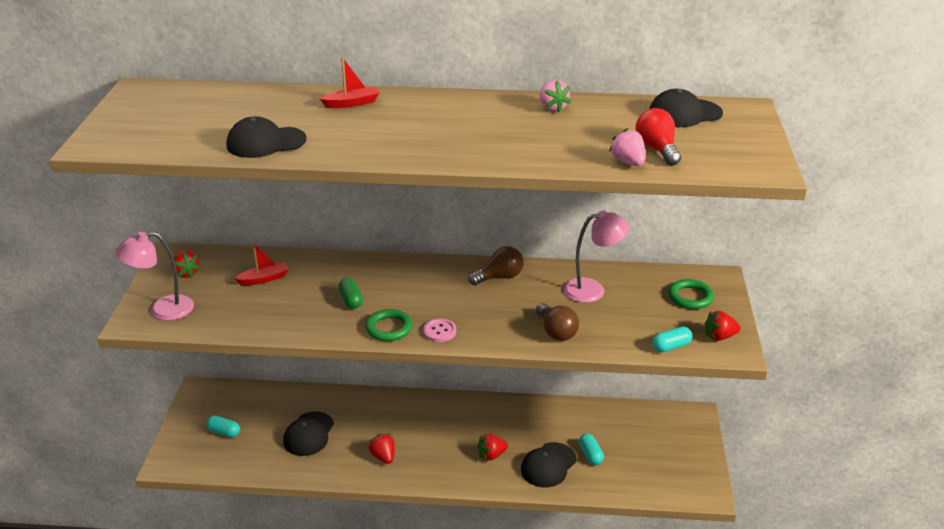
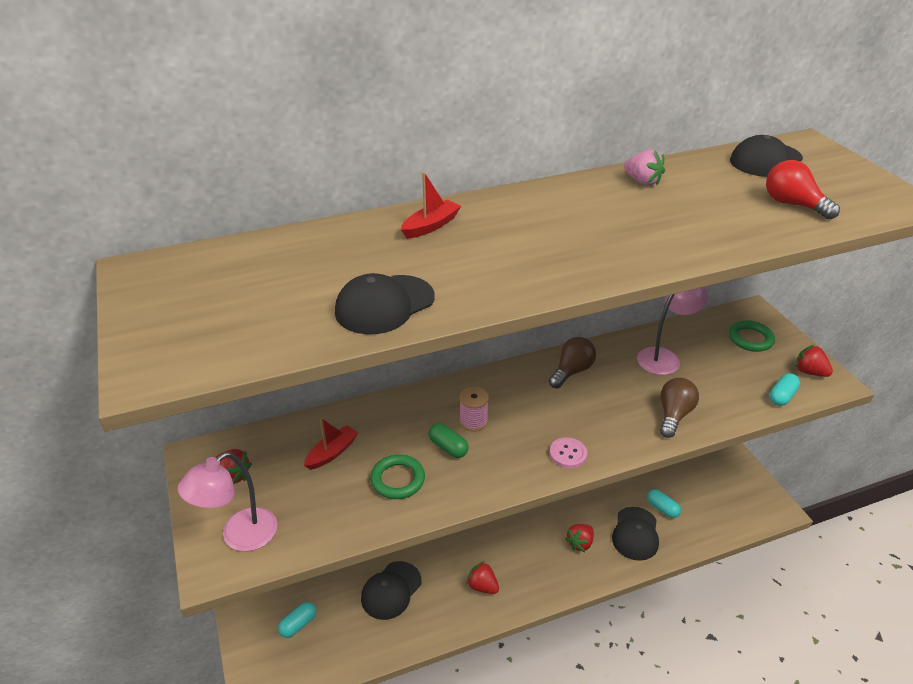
camera: 25 degrees left, 5 degrees up
(224, 432) = (298, 624): turquoise capsule -> turquoise capsule turned 45 degrees counterclockwise
(308, 434) = (391, 590): black cap -> black cap turned 45 degrees clockwise
(386, 289) = (473, 421): none -> pink spool
(389, 328) = (515, 468): green ring -> green ring (397, 479)
(556, 332) = (674, 415): brown light bulb -> brown light bulb turned 105 degrees counterclockwise
(628, 162) = (787, 226): pink strawberry -> none
(719, 337) = (809, 372): red strawberry -> red strawberry turned 75 degrees clockwise

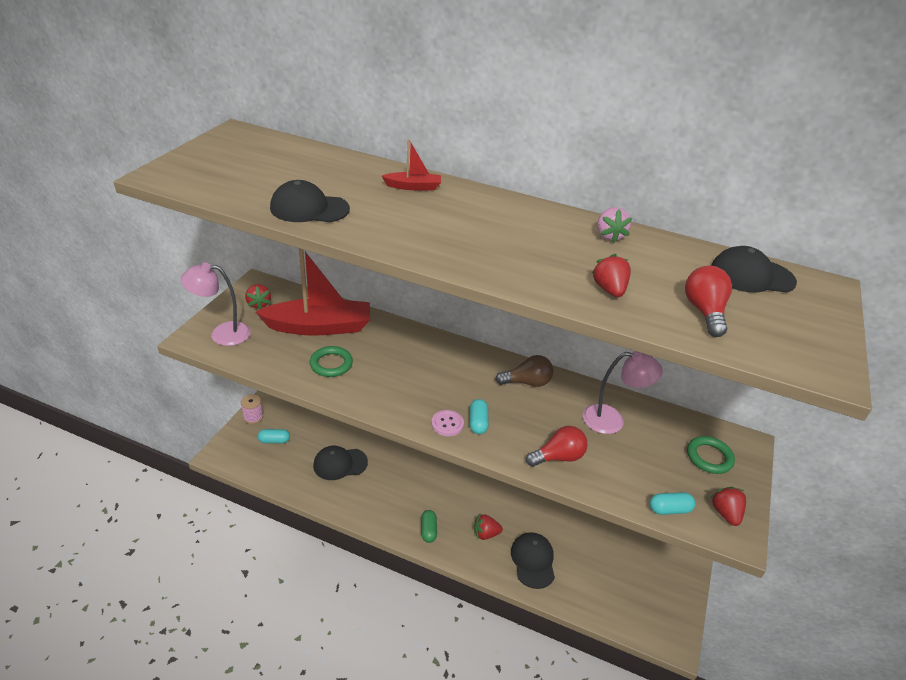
camera: 40 degrees right, 0 degrees up
(332, 452) = (319, 327): red boat -> red boat, size x2.26
(448, 447) = (382, 368): green capsule -> green capsule (428, 530)
(473, 421) = (418, 365): pink spool -> pink spool (253, 417)
(482, 586) = (392, 505): red strawberry -> red strawberry (609, 290)
(635, 534) = (533, 561): black cap -> black cap turned 120 degrees clockwise
(662, 508) = (576, 563): turquoise capsule -> turquoise capsule (478, 422)
(674, 415) = (558, 457): brown light bulb -> red light bulb

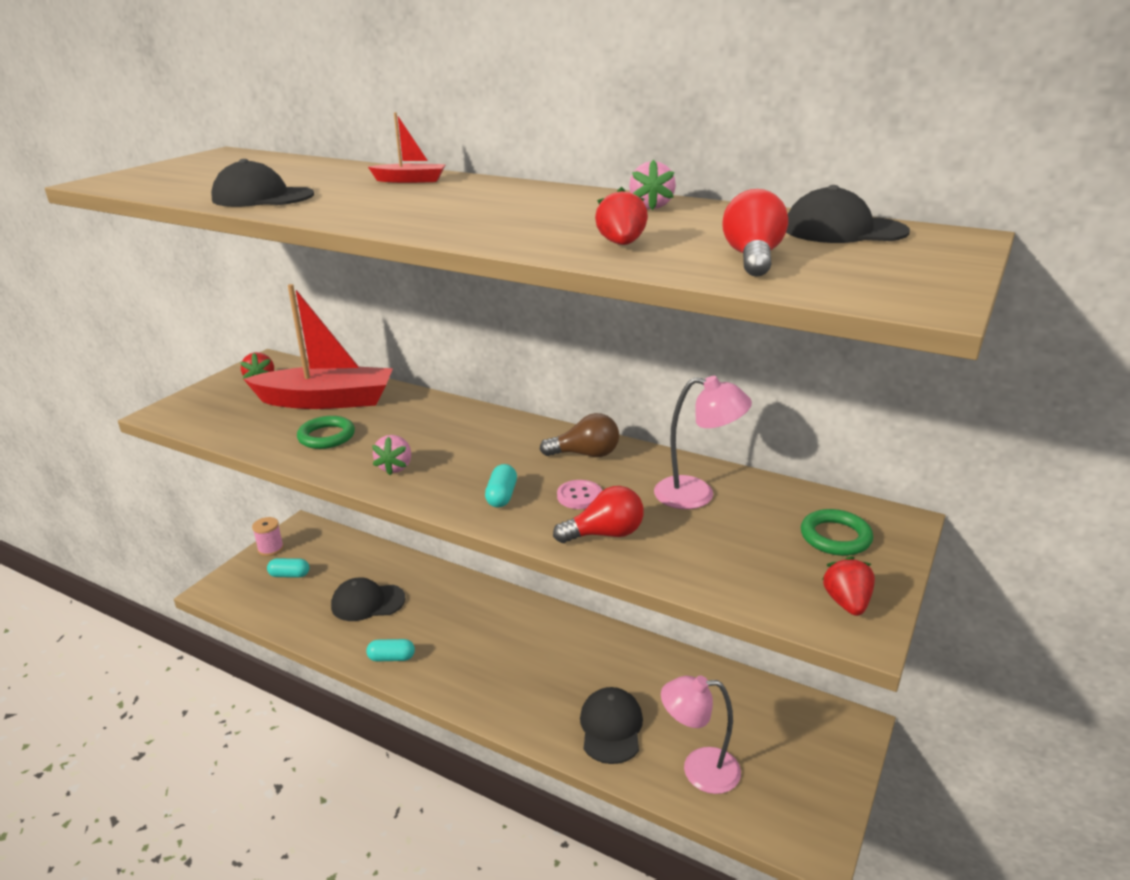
camera: 10 degrees right, 10 degrees down
(222, 333) = (202, 408): pink lamp -> pink lamp (699, 770)
(393, 395) = (395, 467): none -> pink strawberry
(428, 530) = (468, 684): green capsule -> none
(447, 424) = (458, 497): pink button -> pink button (579, 496)
(485, 534) = (549, 691): red strawberry -> none
(669, 509) = (758, 596): turquoise capsule -> turquoise capsule (391, 658)

